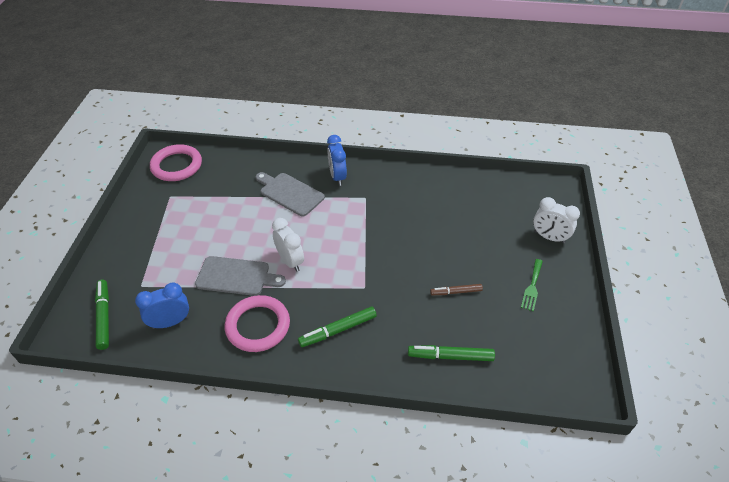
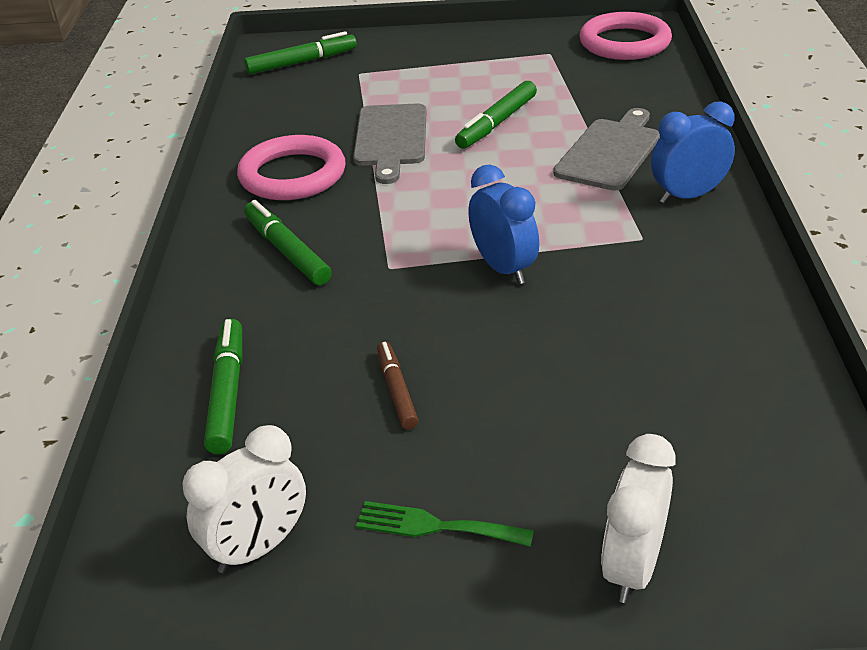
camera: 85 degrees right, 10 degrees down
(170, 322) = (295, 107): blue clock -> blue clock (503, 268)
(241, 229) = (497, 123): none -> green marker
(290, 261) = (436, 180): white clock -> white clock (258, 548)

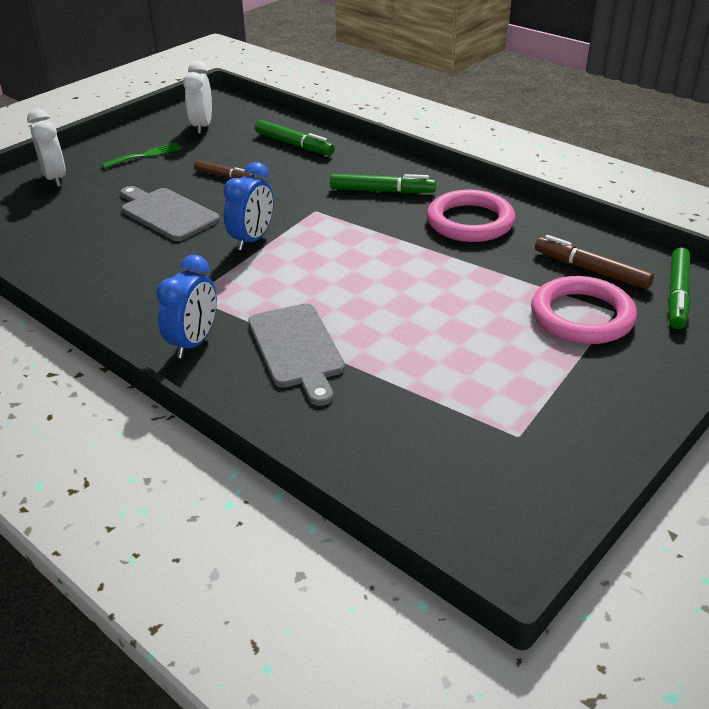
camera: 130 degrees right, 0 degrees up
(308, 98) = (591, 270): none -> brown marker
(391, 139) = (466, 274): grey cutting board -> grey cutting board (167, 213)
(497, 123) = (420, 327): green marker -> none
(503, 268) = (252, 239): blue clock -> blue clock turned 75 degrees counterclockwise
(624, 43) = (475, 504): pink ring -> pink ring (582, 316)

